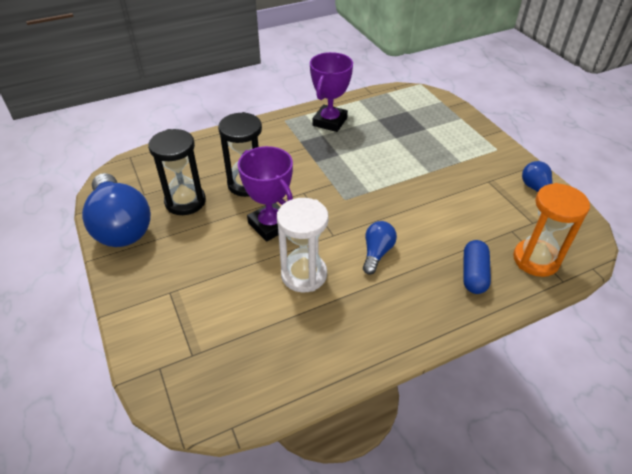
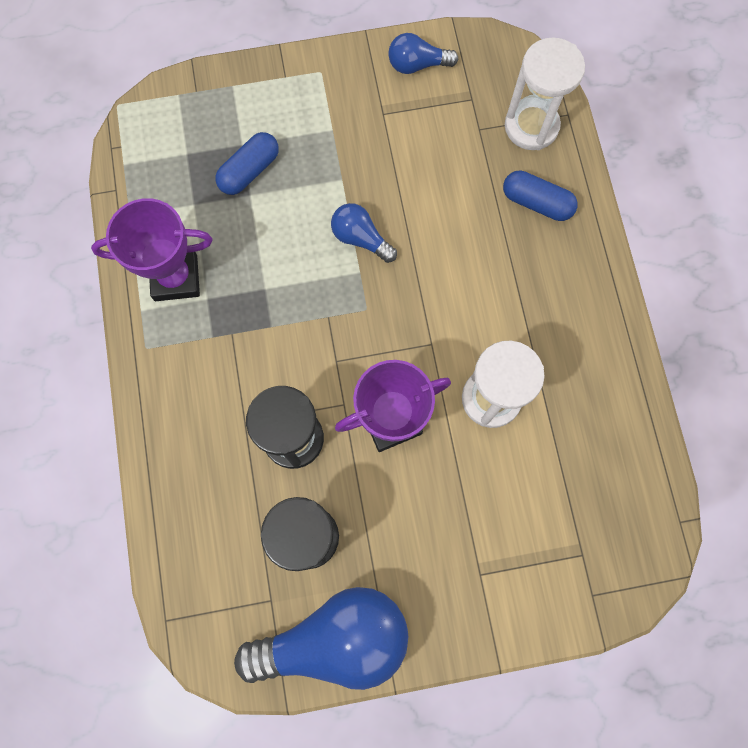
camera: 75 degrees left, 30 degrees up
(330, 122) = (176, 278): purple trophy -> purple trophy turned 45 degrees counterclockwise
(377, 253) = (476, 300): blue light bulb -> blue light bulb (360, 238)
(411, 134) = (249, 171): none -> blue capsule
(536, 260) = (531, 126): orange hourglass -> white hourglass

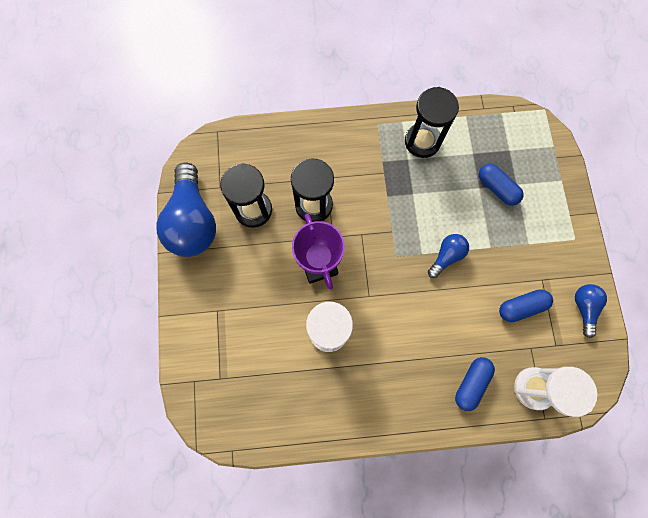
camera: 95 degrees right, 0 degrees up
(176, 278) = (422, 141): purple trophy -> black hourglass
(424, 140) = (521, 307): none -> blue capsule

